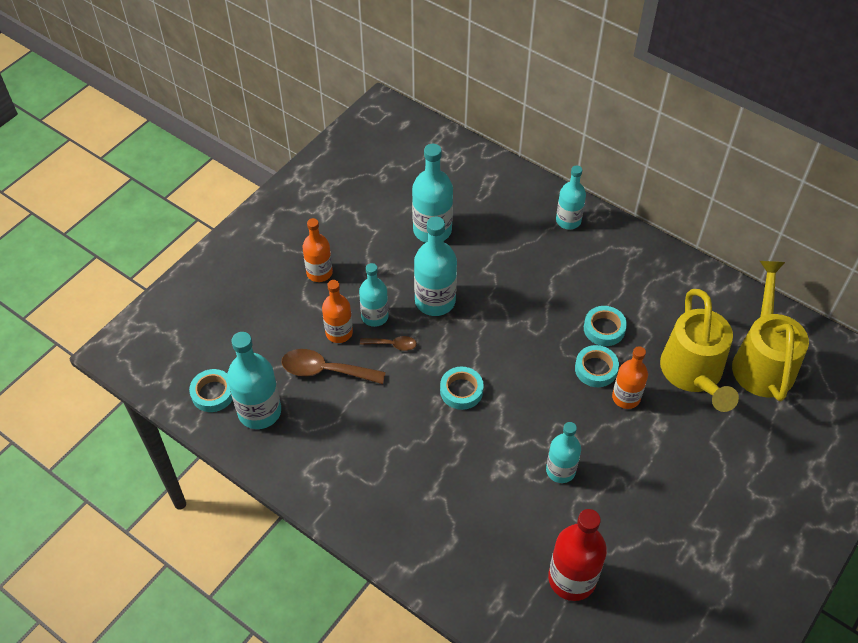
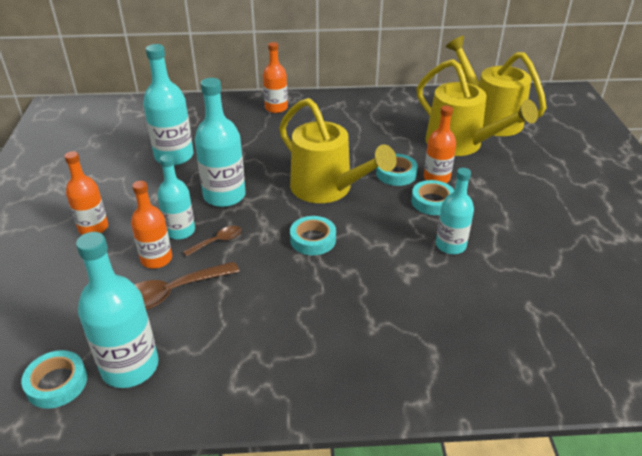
camera: 40 degrees left, 15 degrees down
(521, 348) = (328, 189): none -> yellow watering can
(568, 221) = (276, 108): turquoise bottle -> orange bottle
(572, 579) = (552, 310): red bottle -> none
(604, 329) = (373, 150): turquoise tape -> turquoise tape (432, 201)

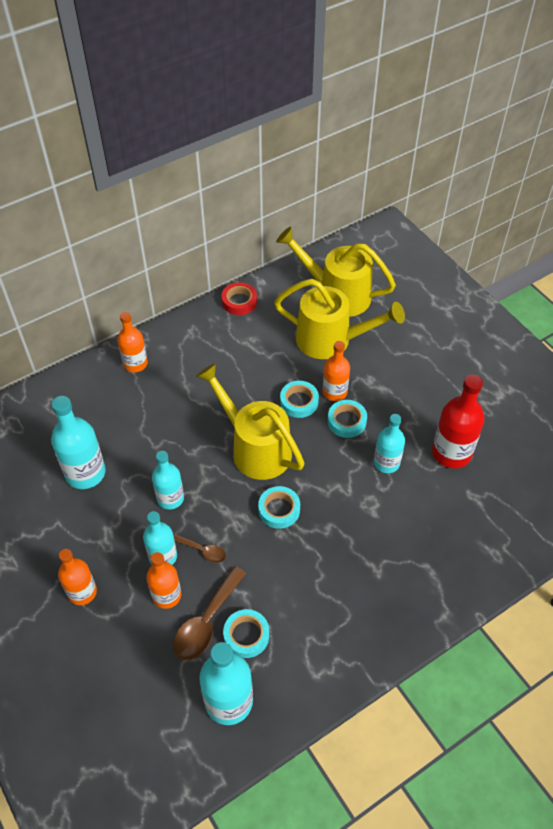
camera: 30 degrees left, 15 degrees up
(57, 383) = (186, 746): turquoise tape -> turquoise tape (246, 635)
(218, 241) = (203, 551): brown spoon -> brown spoon turned 90 degrees clockwise
(224, 196) = (170, 498): turquoise bottle -> turquoise bottle, size x0.66
(328, 189) = (254, 447): yellow watering can -> yellow watering can turned 150 degrees counterclockwise
(395, 98) = (239, 301): none -> red tape
(530, 263) = (451, 453): none -> red bottle

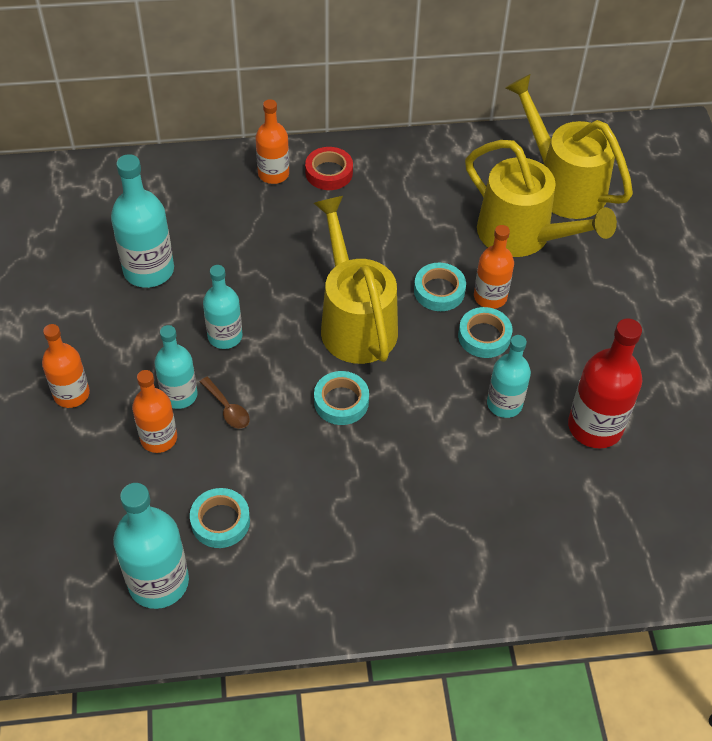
camera: 25 degrees right, 0 degrees up
(206, 622) = (185, 486): brown spoon -> none
(239, 301) = (436, 150): red tape -> red tape (329, 172)

